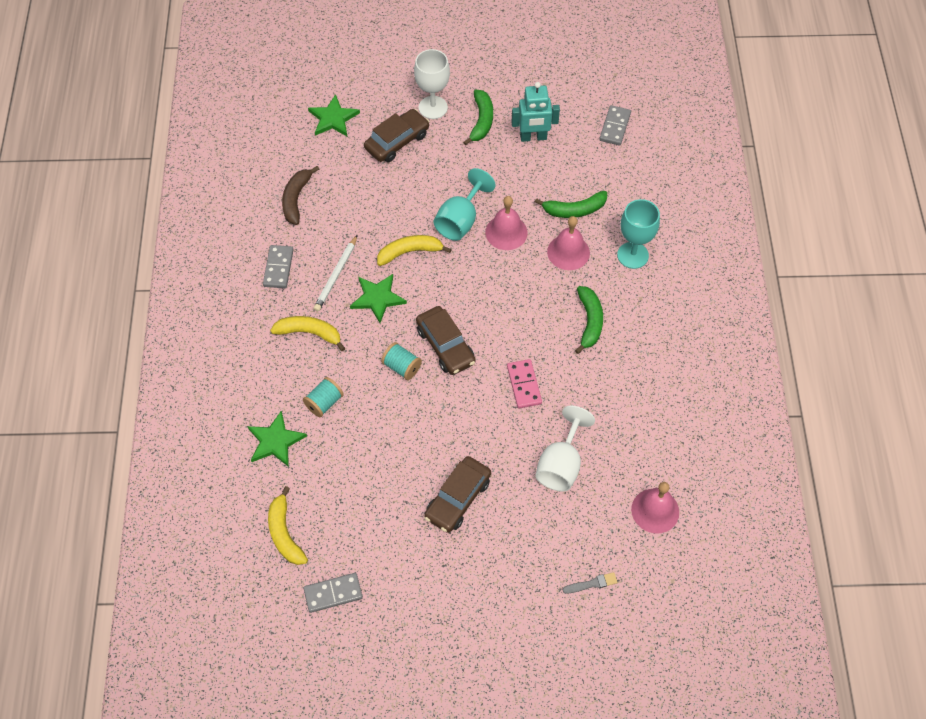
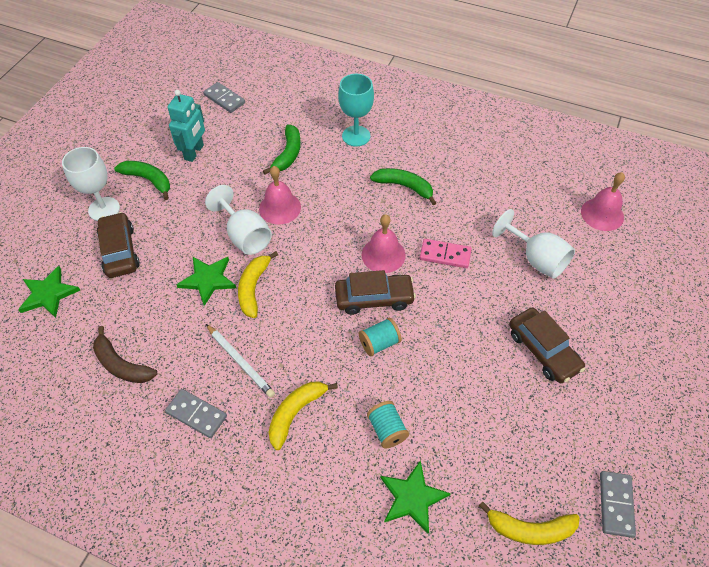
camera: 65 degrees left, 5 degrees down
(377, 298) = (289, 334): green star -> green star (208, 280)
(460, 221) = (245, 236): turquoise goblet -> white goblet
(568, 252) = (327, 174): pink bell -> pink bell (383, 255)
(592, 583) = (659, 281): grey brush -> none

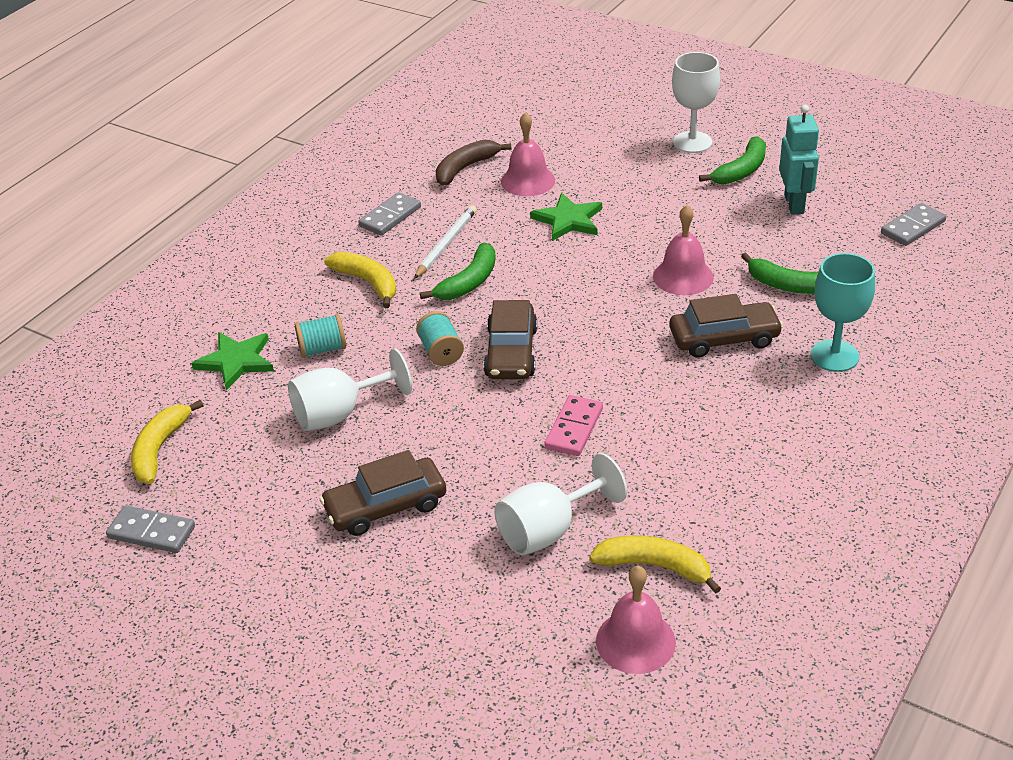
camera: 100 degrees right, 15 degrees down
(48, 294) = (569, 118): green star -> none
(120, 251) = (623, 157): brown car -> brown car (724, 339)
(194, 152) = (794, 204): turquoise robot -> turquoise robot turned 120 degrees counterclockwise
(240, 362) = (446, 244): white pencil -> white pencil turned 150 degrees clockwise
(245, 236) = (635, 247): white goblet -> white goblet (339, 414)
(253, 288) = (549, 254): yellow banana -> yellow banana (654, 566)
(383, 255) = (584, 366): pink bell -> pink bell (528, 181)
(404, 187) = (717, 400): green banana -> green banana (469, 282)

